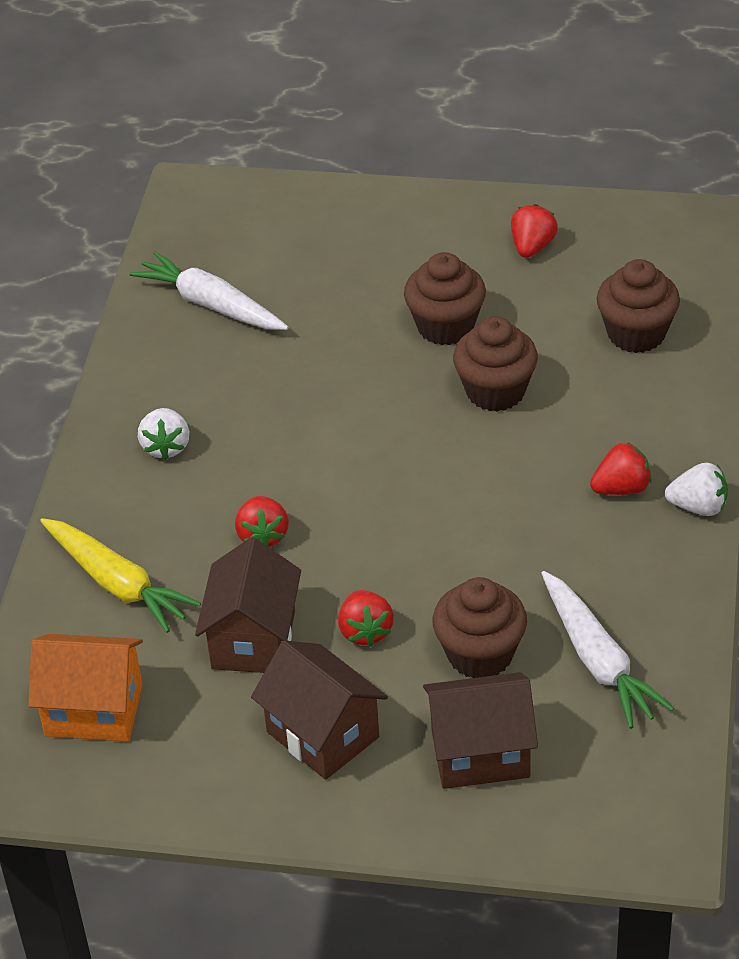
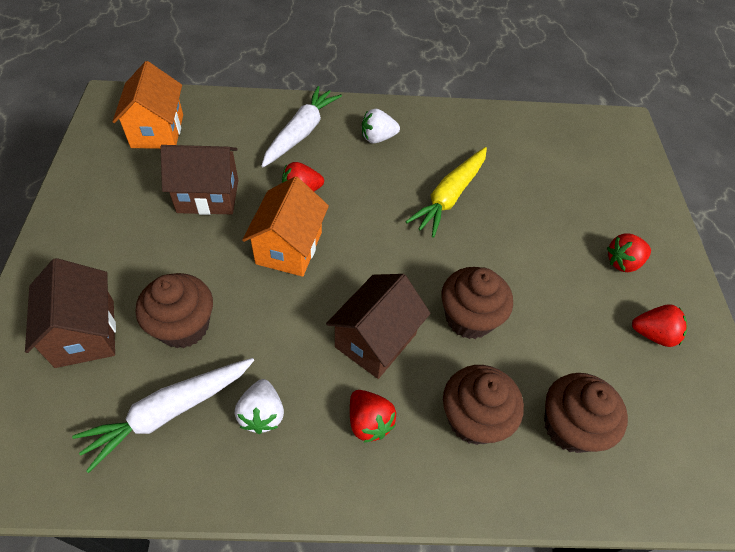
camera: 75 degrees right, 10 degrees up
(117, 584) = (258, 129): yellow carrot -> yellow carrot (449, 197)
(211, 304) = (516, 145): white carrot -> white carrot (301, 133)
(323, 734) = (120, 239): brown house -> brown house (375, 340)
(365, 551) = (289, 248): none -> orange house
(365, 631) = (211, 254): red strawberry -> red strawberry (623, 262)
(445, 326) = (535, 279): brown cupcake -> brown cupcake (473, 419)
(698, 507) = (352, 492): white strawberry -> white strawberry (262, 414)

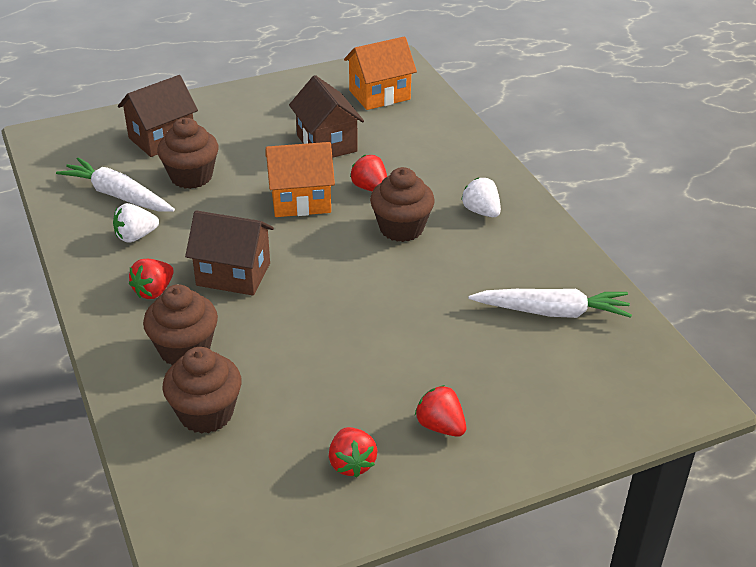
camera: 70 degrees right, 15 degrees down
(301, 133) = (445, 165): white carrot -> white carrot (552, 312)
(449, 197) = (437, 278): yellow carrot -> none
(469, 318) = (290, 324): brown cupcake -> brown cupcake (401, 228)

